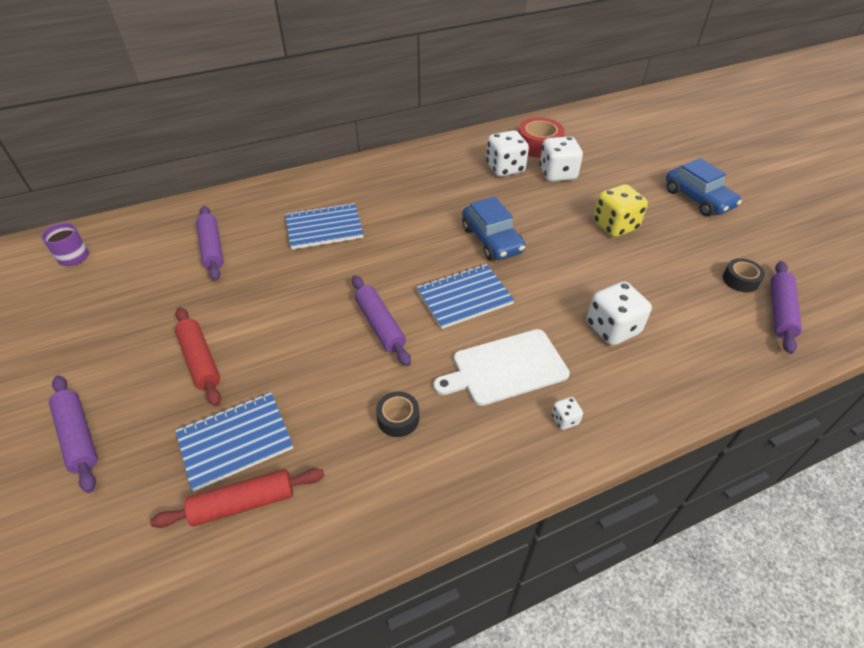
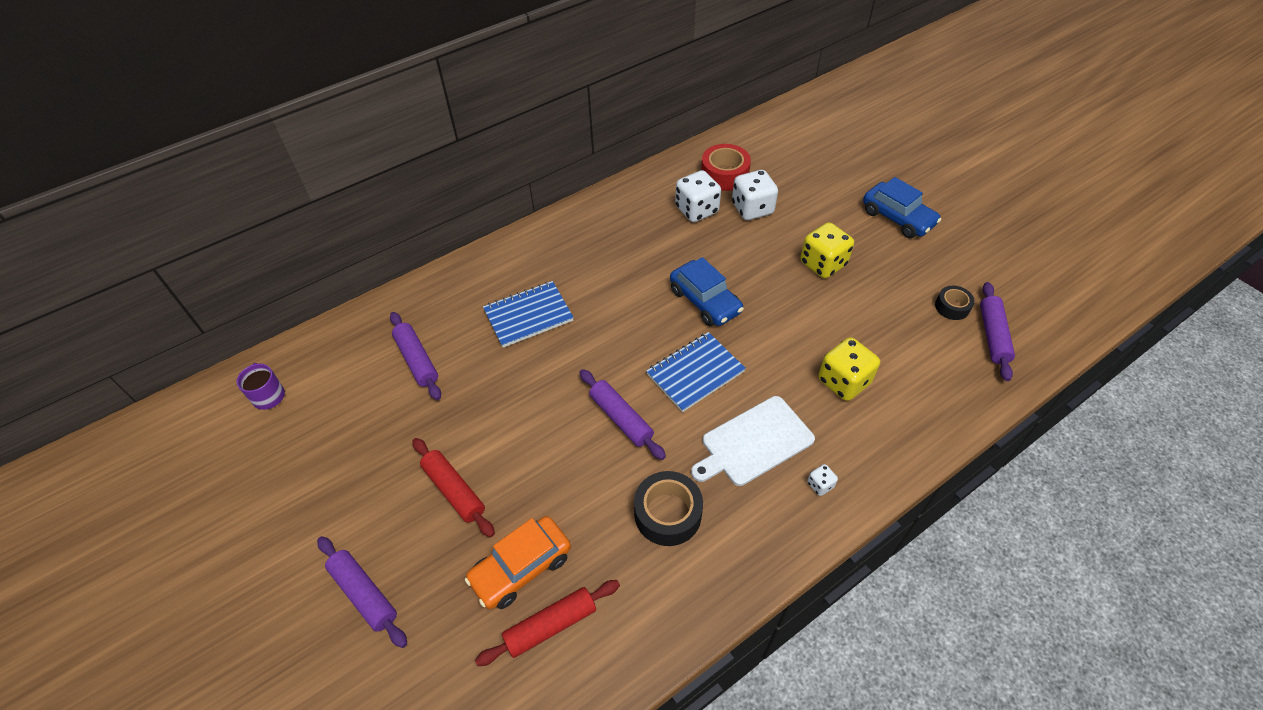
camera: 10 degrees left, 5 degrees up
(235, 441) = (521, 567): blue notebook -> orange car
(398, 418) = (667, 514): black tape -> black tape, size x1.67
(612, 328) = (843, 381): white dice -> yellow dice

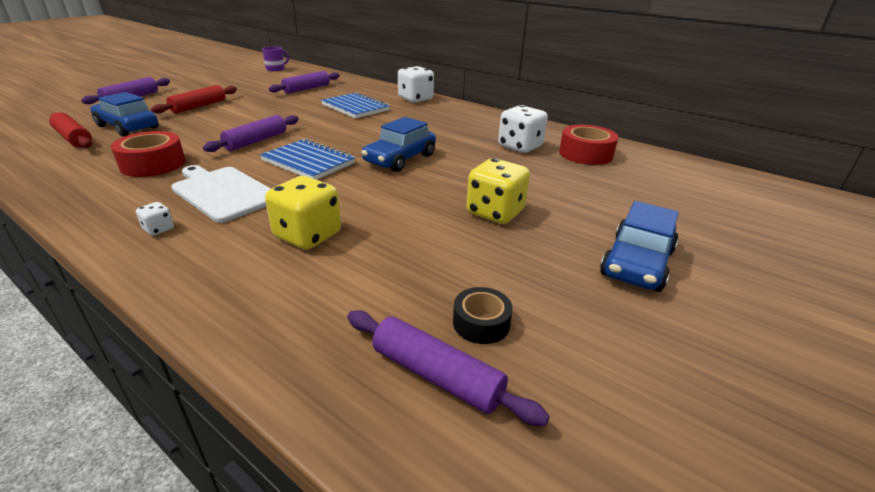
camera: 70 degrees right, 20 degrees down
(521, 567) = (128, 127): orange car -> blue car
(667, 514) = (153, 164): black tape -> red tape
(752, 209) = (548, 170): white dice -> white dice (415, 99)
(993, 335) = (436, 375): purple rolling pin -> purple rolling pin turned 45 degrees clockwise

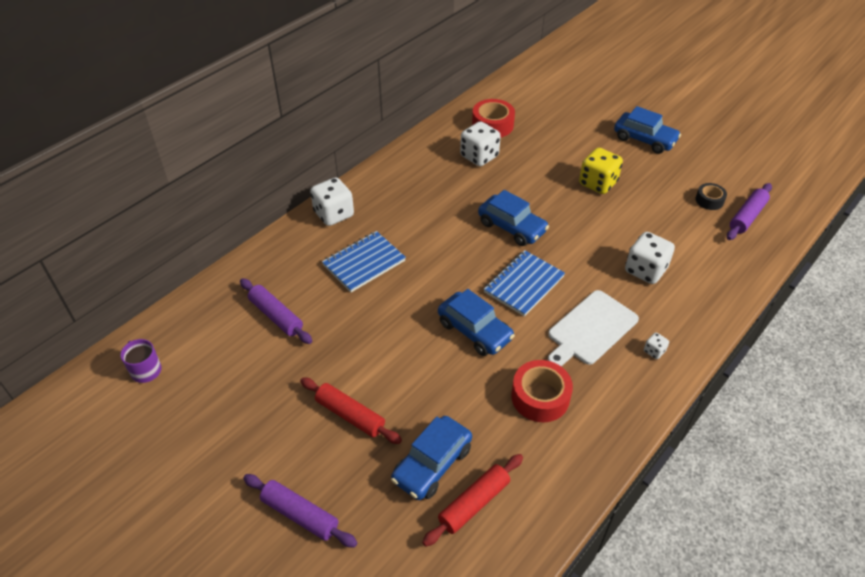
camera: 85 degrees left, 15 degrees up
(256, 141) = (474, 331): purple rolling pin -> blue car
(308, 235) = (645, 270): yellow dice -> white dice

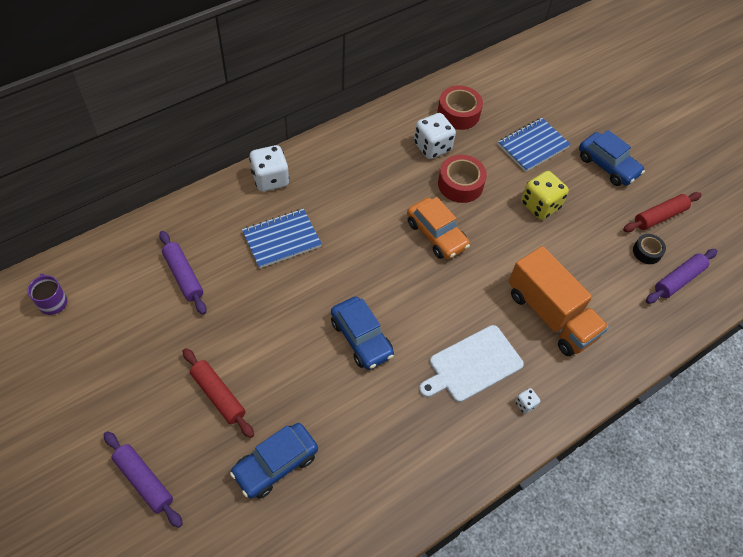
camera: 10 degrees right, 10 degrees up
(474, 503) = (300, 513): red rolling pin -> red rolling pin (659, 217)
(512, 227) = (436, 234): blue car -> orange car
(524, 284) = (425, 300): blue notebook -> blue notebook (533, 146)
(540, 397) = (398, 423): red tape -> red tape (460, 184)
(645, 270) = (550, 315): white dice -> orange truck

